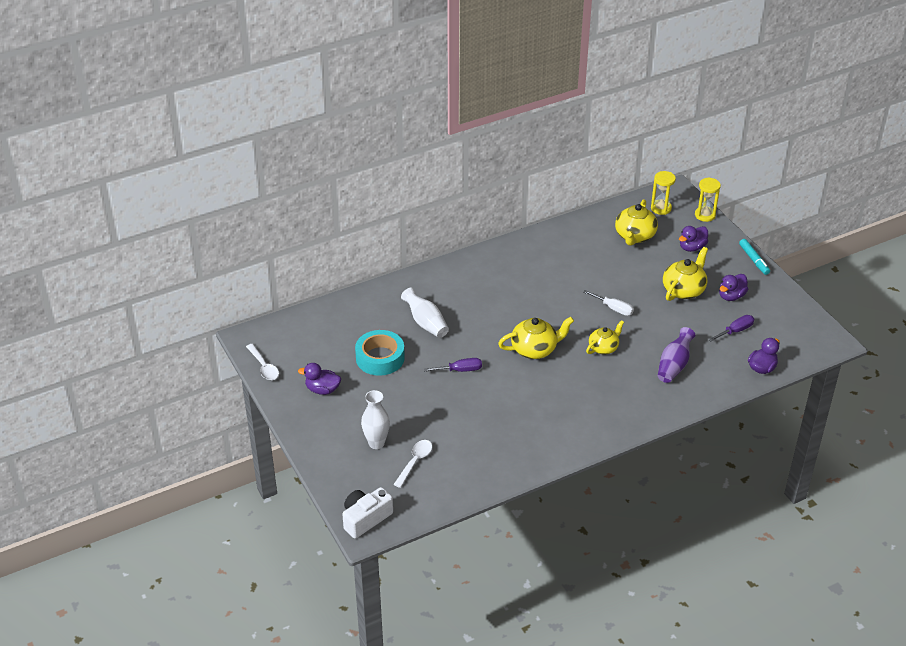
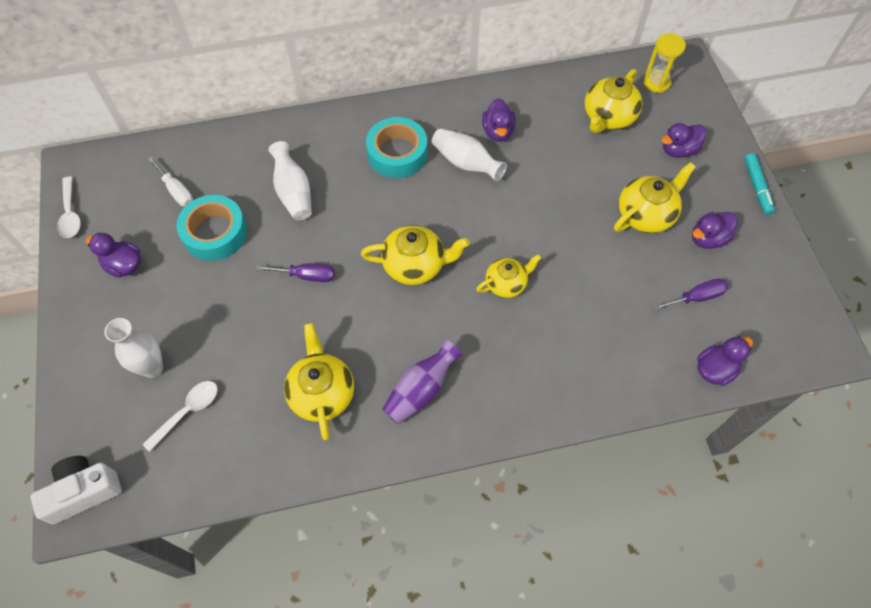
camera: 15 degrees right, 20 degrees up
(491, 285) = (397, 153): none -> turquoise tape
(503, 433) = (322, 393): none -> yellow teapot
(544, 282) = (466, 163): none -> white vase
(559, 259) = (498, 132): none -> purple duck
(613, 308) = (542, 223): white screwdriver -> white screwdriver (176, 191)
(674, 365) = (592, 335): purple vase -> purple vase (421, 390)
(705, 215) = (711, 104): yellow hourglass -> none

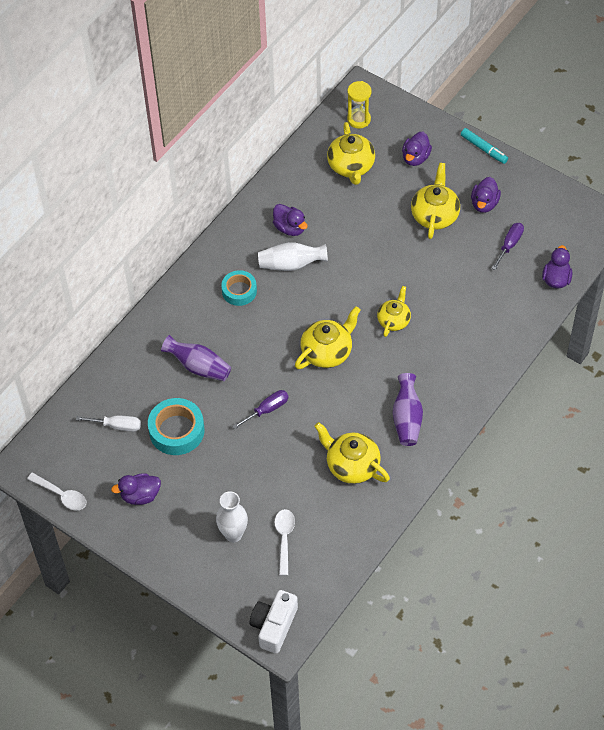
camera: 40 degrees left, 5 degrees down
(293, 192) = (198, 367): white vase -> purple vase
(397, 153) = (239, 291): turquoise tape -> turquoise tape, size x0.66

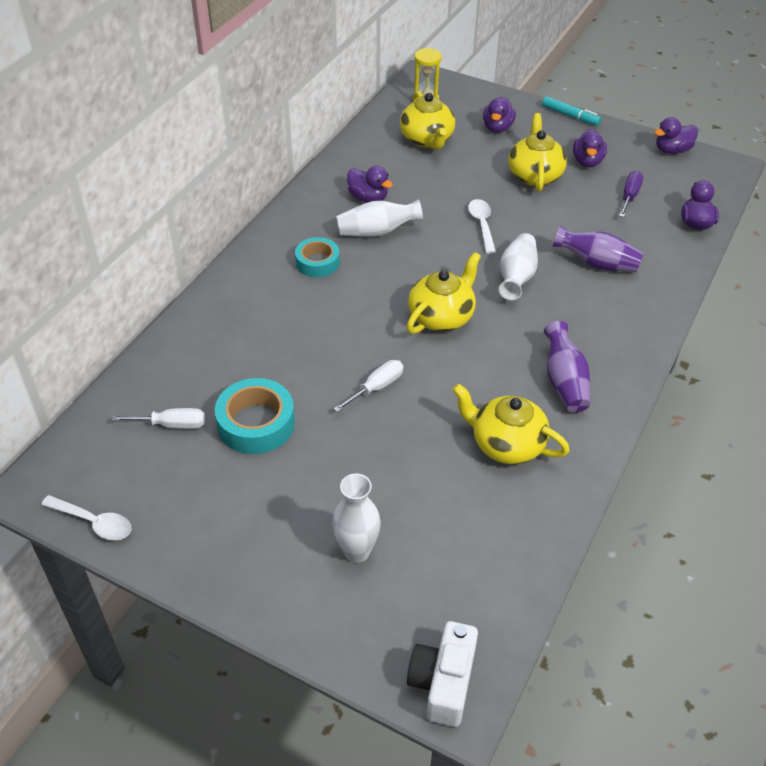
camera: 10 degrees left, 10 degrees down
(140, 495) = (212, 511): purple duck -> purple duck (672, 150)
(198, 367) = (277, 346): purple vase -> purple vase (596, 263)
(267, 410) = (376, 387): purple screwdriver -> white screwdriver
(284, 539) = (433, 550): white spoon -> white spoon (482, 225)
(394, 320) = (516, 278): yellow teapot -> white vase

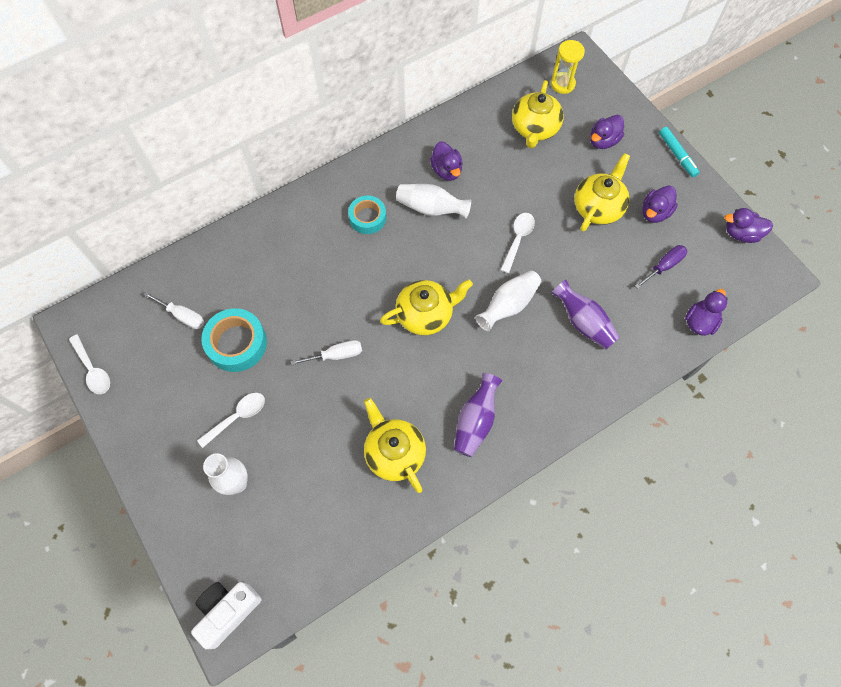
camera: 30 degrees right, 20 degrees up
(309, 489) = (237, 417): none -> white spoon

